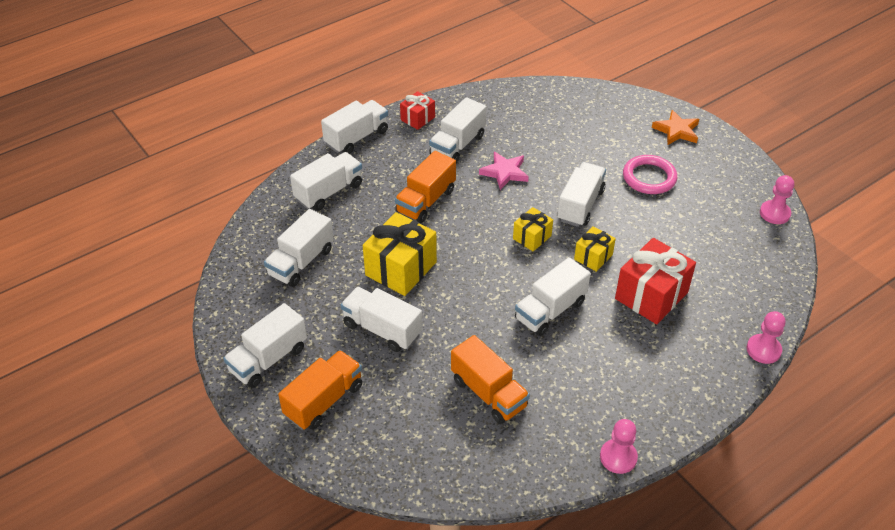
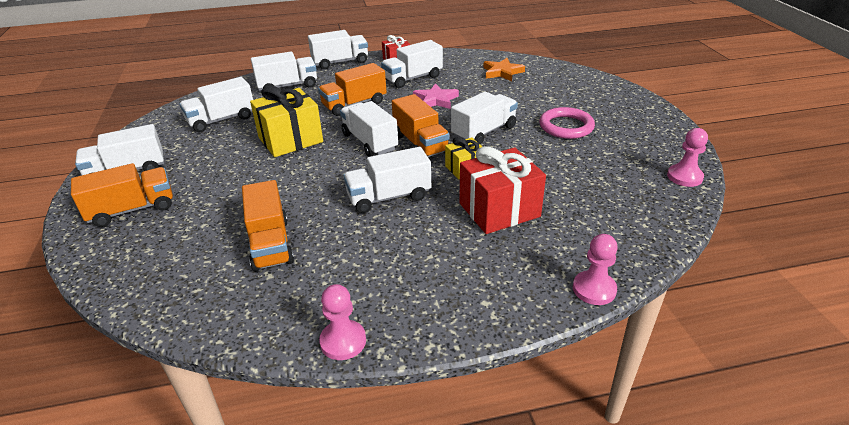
camera: 25 degrees right, 10 degrees down
(382, 329) = (232, 174): white truck -> white truck (369, 142)
(532, 237) = (420, 143): yellow gift -> orange truck
(676, 131) = (617, 102): orange star -> orange star (502, 72)

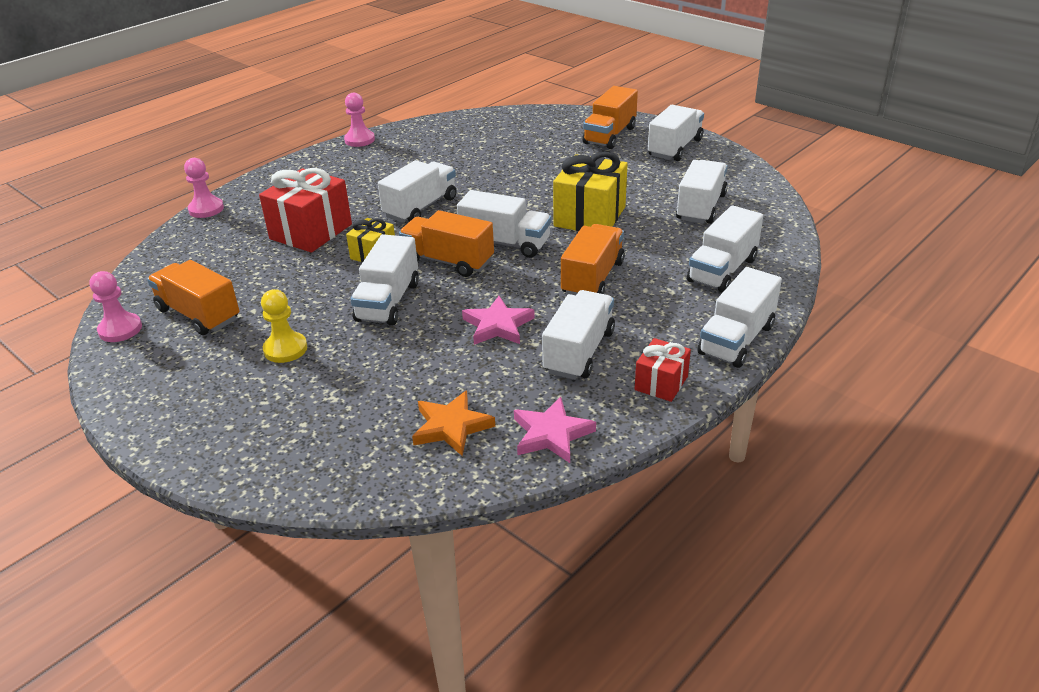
camera: 145 degrees right, 0 degrees up
(271, 244) = (471, 155): orange truck -> orange truck (198, 314)
(463, 59) = (551, 434): none -> pink star
(566, 126) = (285, 349): pink ring -> yellow pawn

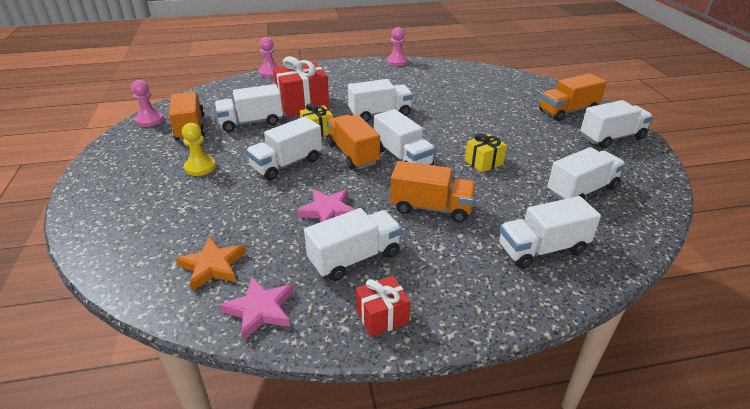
camera: 35 degrees right, 0 degrees up
(590, 216) = (483, 162): yellow gift -> yellow gift, size x0.55
(592, 278) = (431, 208): orange truck -> orange truck turned 45 degrees clockwise
(736, 339) = (486, 314): white truck -> white truck (251, 122)

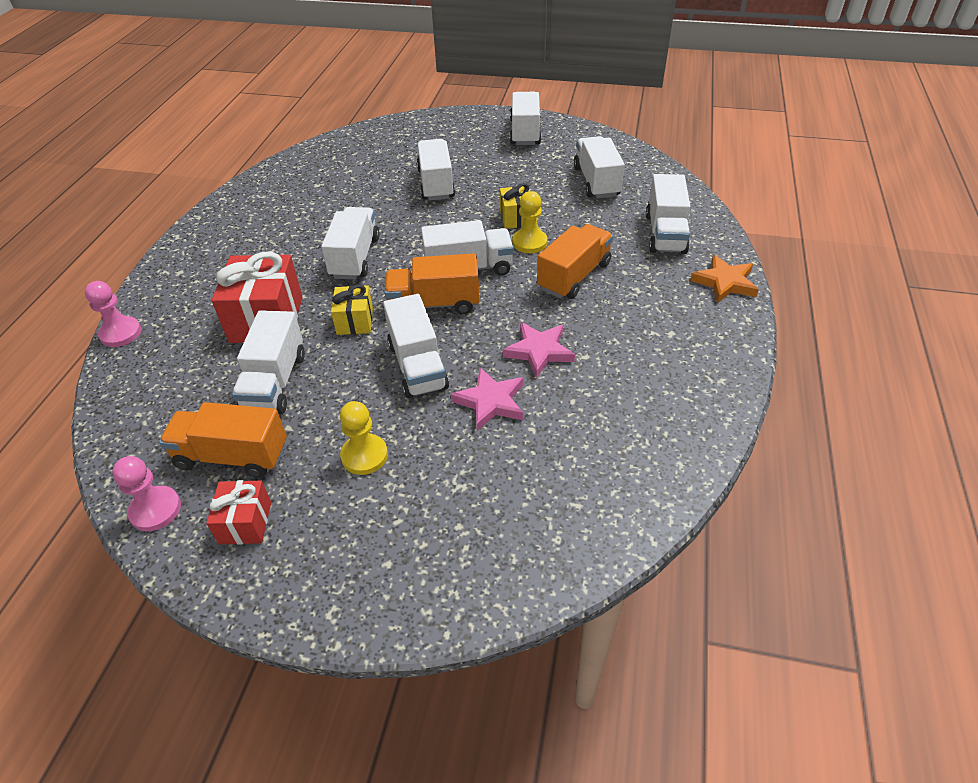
camera: 65 degrees left, 10 degrees up
(213, 266) = (594, 466): orange star -> orange star (724, 282)
(260, 310) = (679, 435): pink star -> pink star (490, 402)
(355, 258) = (628, 350): white truck -> white truck (436, 184)
(382, 316) = (715, 352): red gift -> red gift (245, 523)
(397, 62) = (222, 204): pink pawn -> none
(457, 176) = (529, 242): none -> yellow pawn
(568, 111) = (459, 135): orange truck -> none

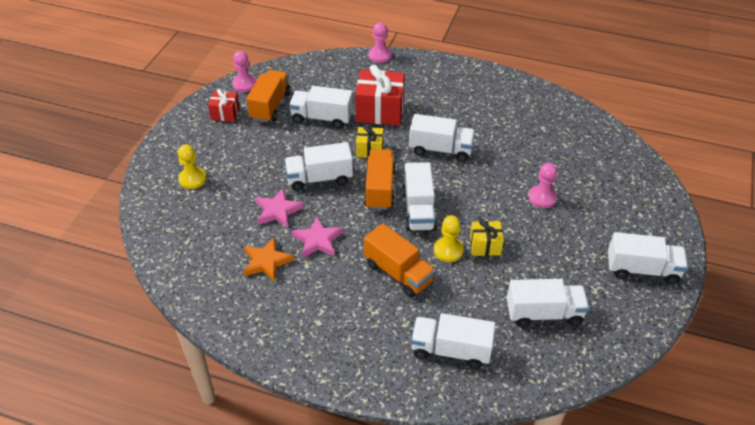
camera: 95 degrees right, 0 degrees up
(364, 455) = (253, 155): yellow pawn -> yellow pawn (192, 179)
(436, 184) = (542, 197): white truck -> pink pawn
(724, 282) = (372, 377): orange star -> orange star (266, 262)

